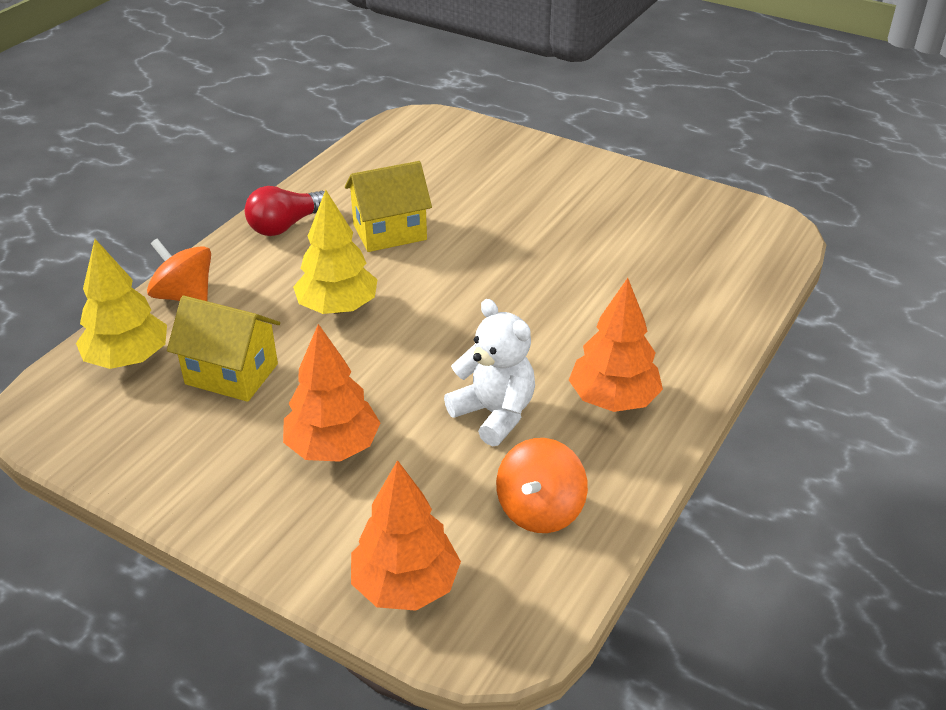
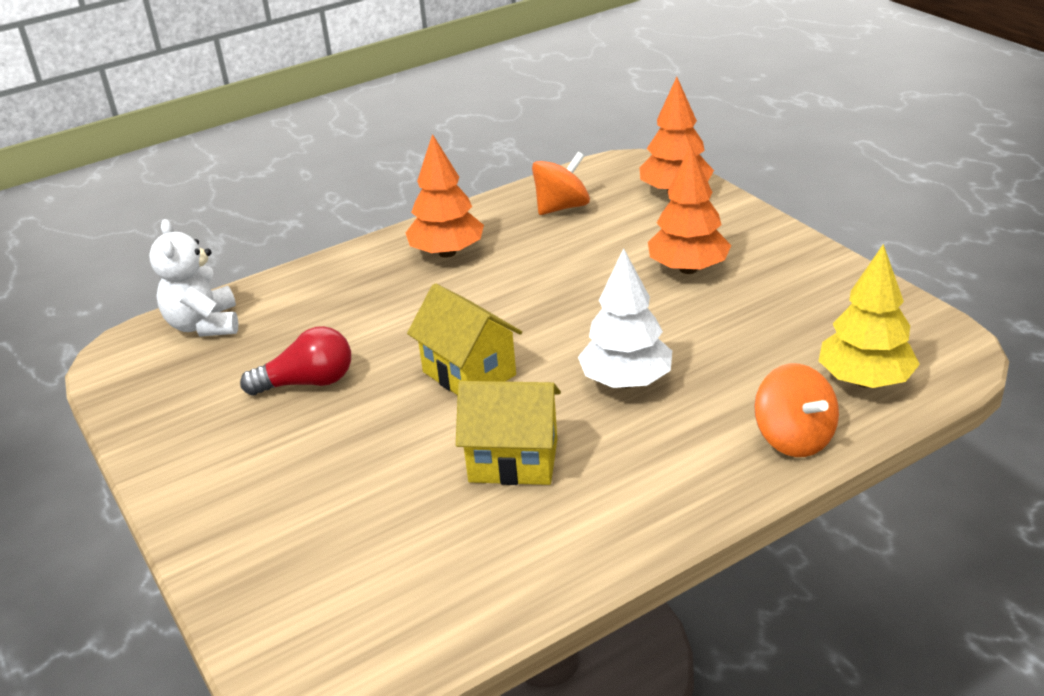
camera: 150 degrees left, 5 degrees down
(231, 374) = (758, 342): yellow house -> yellow house (469, 373)
(286, 226) = (637, 509): red light bulb -> red light bulb (307, 382)
(337, 307) = (626, 381): yellow tree -> white tree
(494, 414) = (546, 263): white teddy bear -> white teddy bear (204, 325)

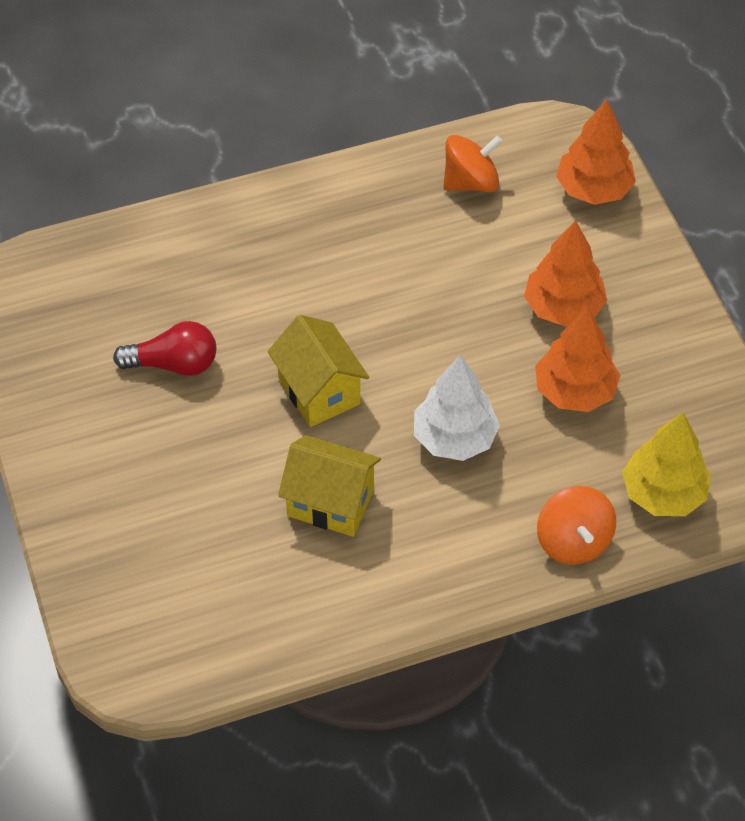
camera: 10 degrees right, 20 degrees up
(204, 325) = (90, 263): white teddy bear -> none
(447, 252) = (339, 221): orange tree -> orange tree (574, 391)

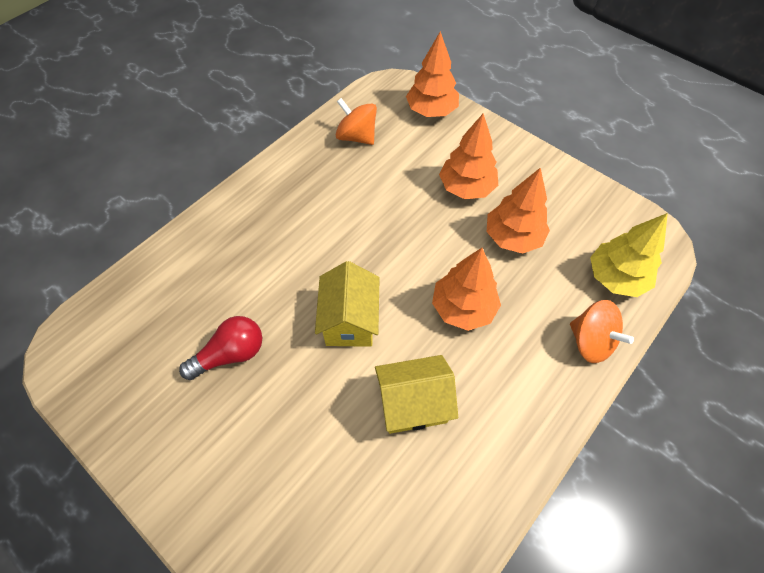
camera: 30 degrees left, 5 degrees up
(319, 391) = (350, 321): yellow house -> yellow house turned 60 degrees clockwise
(454, 438) = (463, 308): white tree -> orange tree
(471, 182) = (357, 136): orange spinning top -> orange spinning top turned 90 degrees counterclockwise

